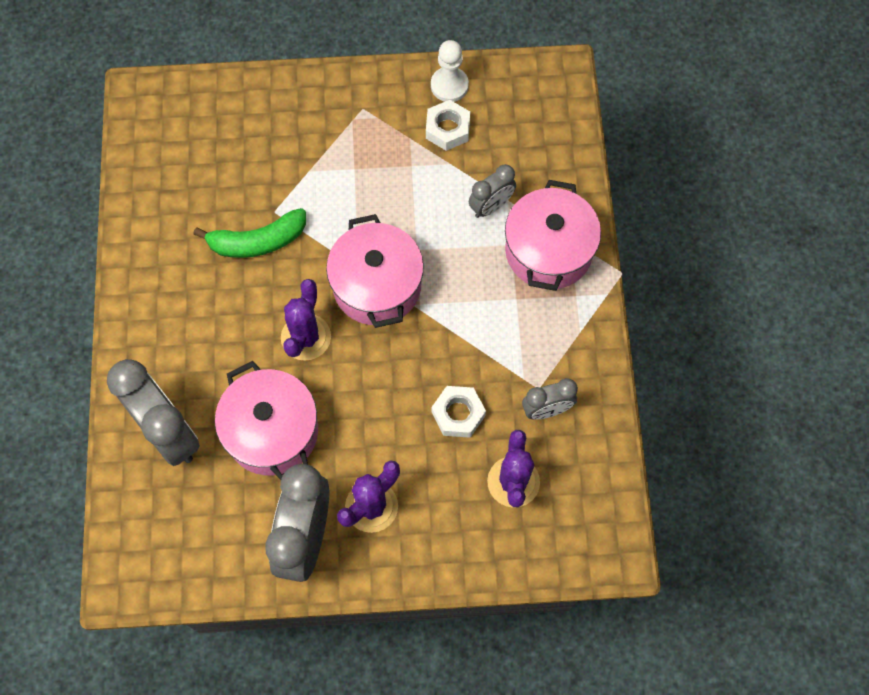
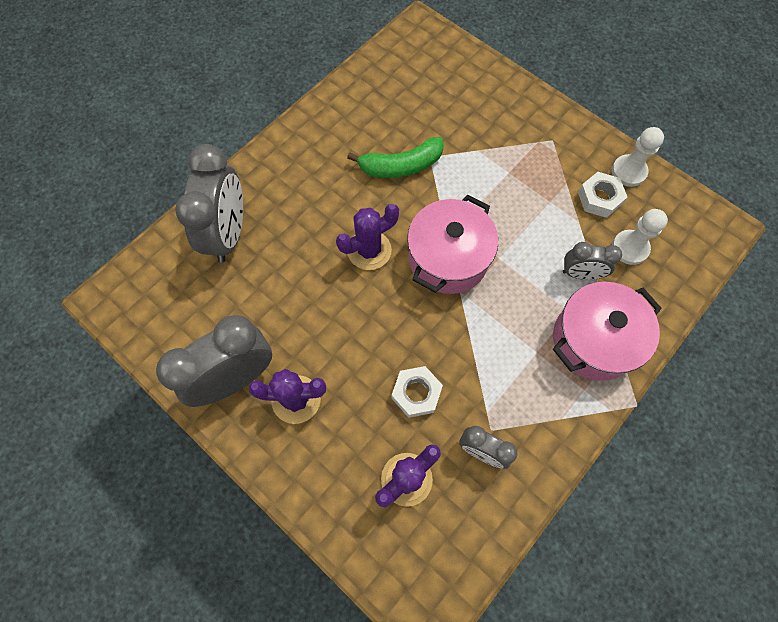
camera: 45 degrees right, 0 degrees up
(257, 241) = (401, 166): green banana -> green banana turned 45 degrees counterclockwise
(272, 431) = (287, 290): pink pot -> none
(508, 152) = (630, 248): none -> white pawn

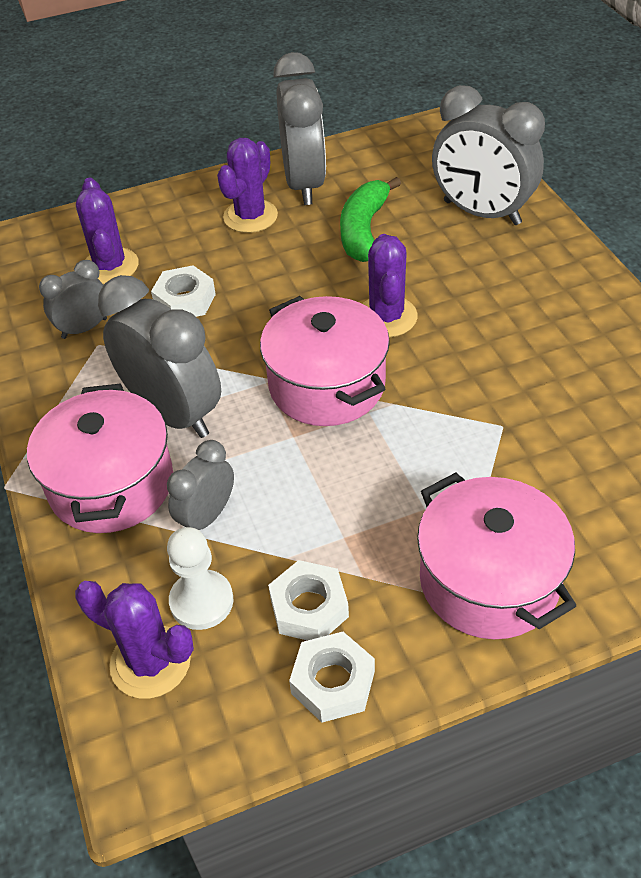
camera: 120 degrees right, 20 degrees down
(401, 166) = (502, 388): green banana -> green banana (364, 230)
(521, 337) = (174, 413): none -> grey clock
(534, 131) = (489, 580): none -> pink pot
(628, 172) = (333, 682): white pawn -> white nut
(675, 253) = (150, 662): none -> purple cactus

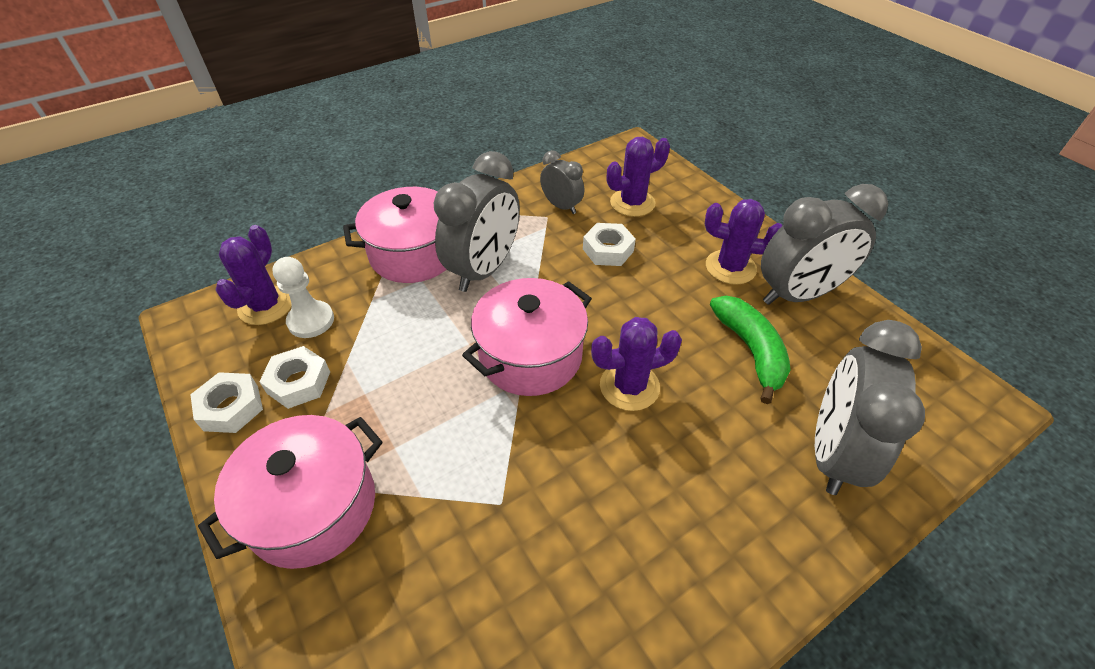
camera: 75 degrees right, 0 degrees up
(207, 516) = (386, 308): grey clock -> none
(364, 230) = (750, 350): green banana -> green banana turned 75 degrees clockwise

